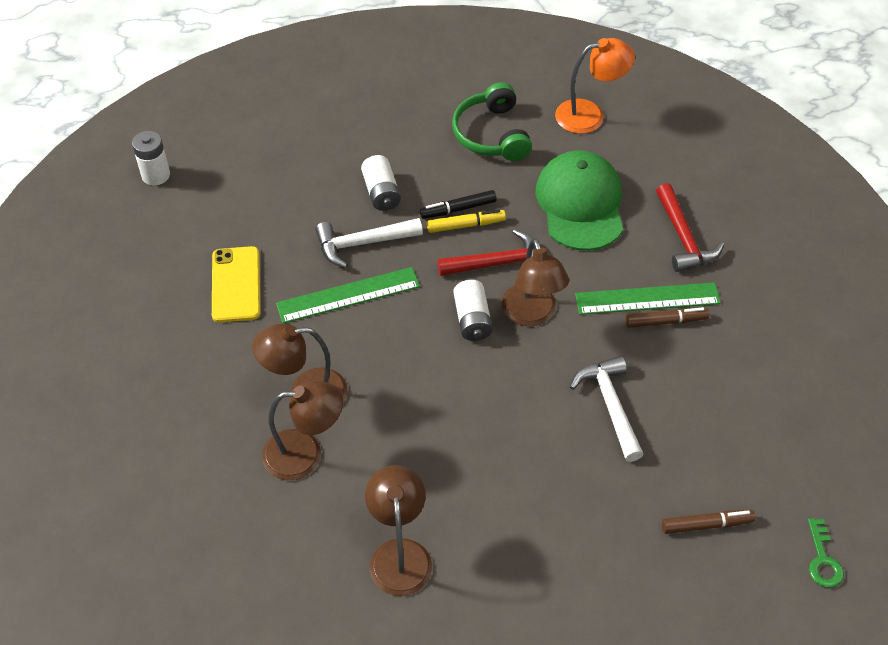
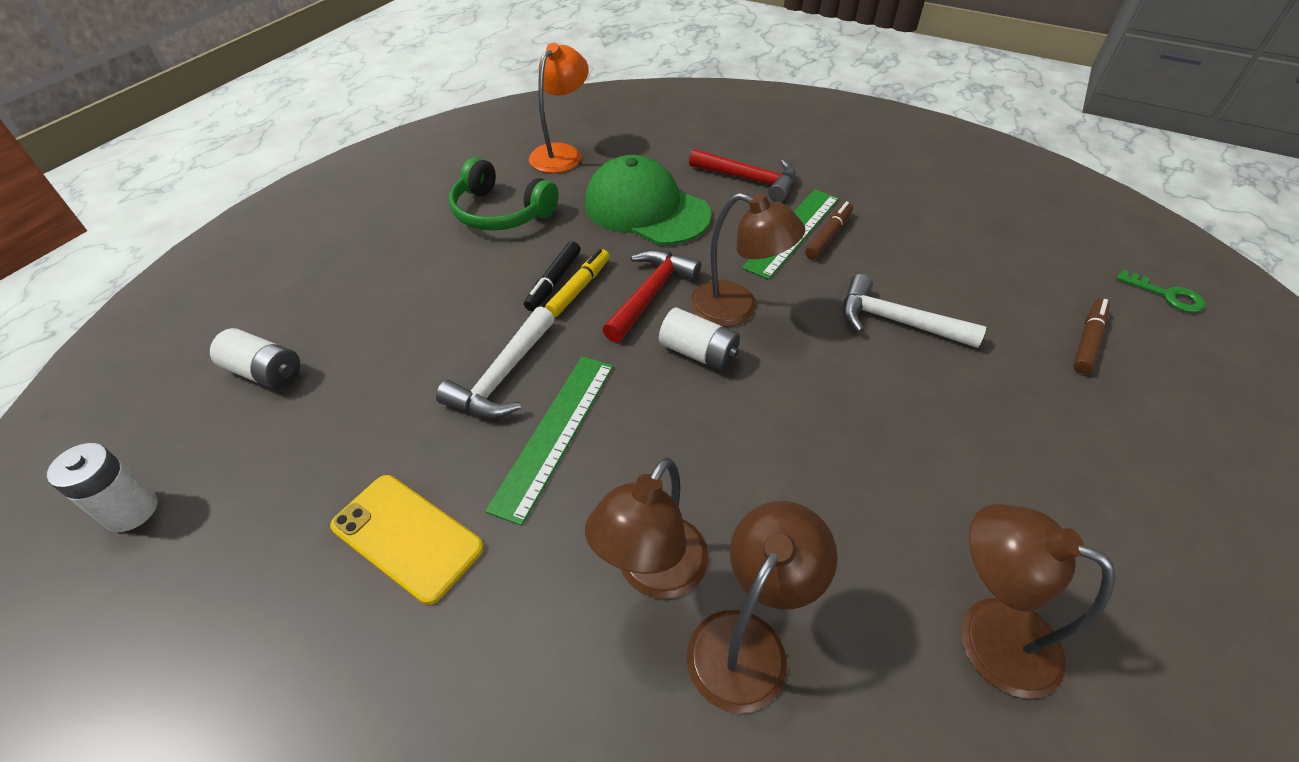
camera: 50 degrees left, 5 degrees down
(381, 192) = (460, 321): white battery -> white battery (265, 372)

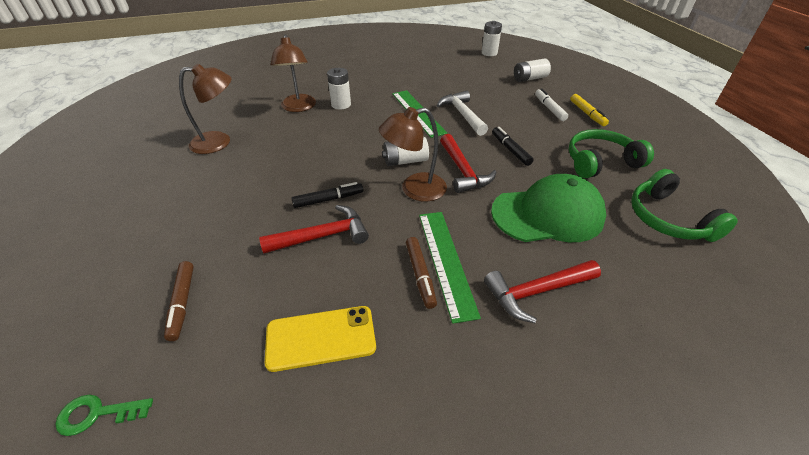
camera: 135 degrees right, 5 degrees down
(384, 300) = (549, 108): none -> white marker
(407, 537) = (418, 79): yellow phone -> yellow phone (321, 338)
(561, 153) = (668, 219): orange lamp -> green headphones
(579, 288) = (495, 154): yellow marker -> yellow marker (587, 114)
(652, 573) = (341, 105): brown lamp -> white battery
(855, 361) = (328, 199): none -> black marker
(896, 321) = (322, 236): white hammer -> red hammer

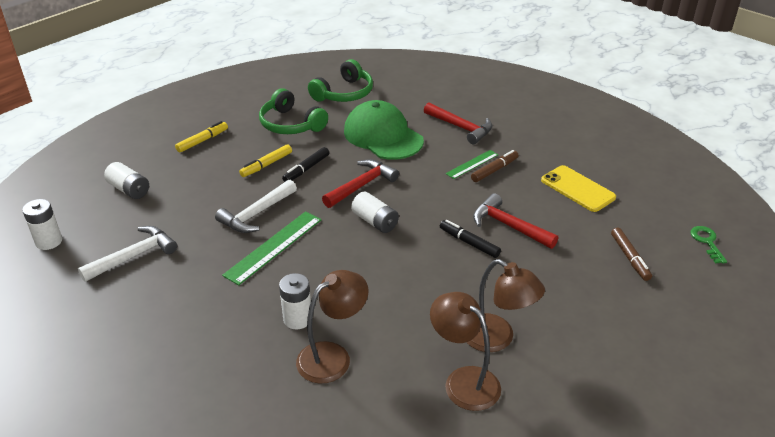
camera: 120 degrees left, 5 degrees down
(97, 414) = (707, 242): green key -> green key turned 150 degrees counterclockwise
(182, 303) = (629, 258): brown marker -> brown marker turned 120 degrees clockwise
(414, 189) = (411, 202): brown lamp -> brown lamp (497, 339)
(445, 261) = (472, 164): green ruler -> green ruler, size x0.60
(453, 71) = (134, 256): none -> white hammer
(530, 133) = (266, 165): none -> yellow marker
(549, 108) = (204, 163): white marker -> none

